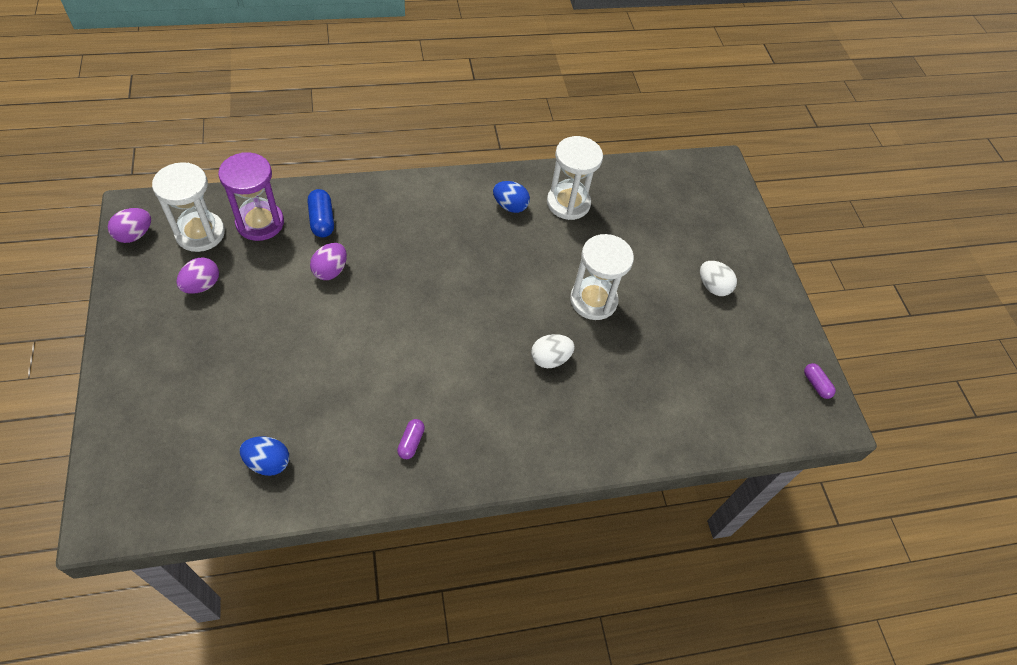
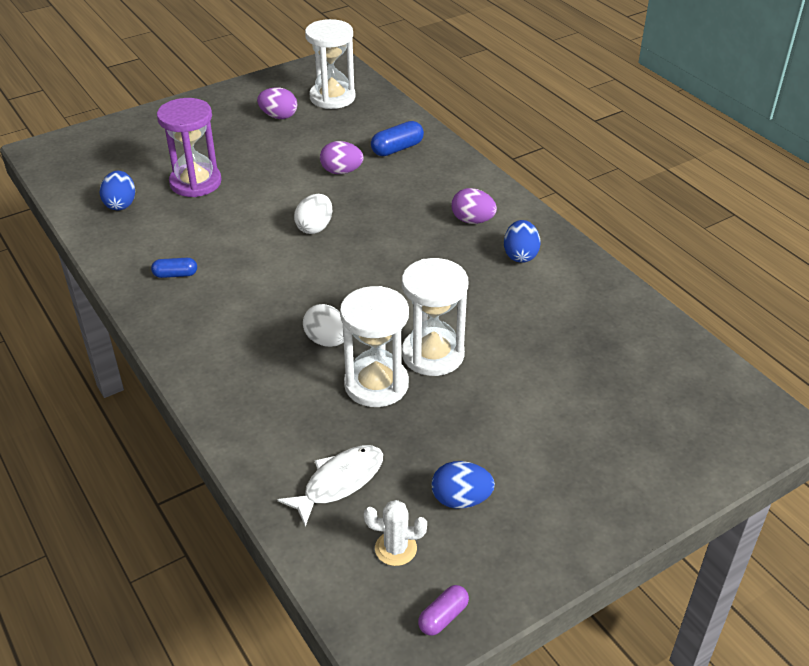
camera: 75 degrees right, 15 degrees down
(135, 235) = (308, 72): purple egg -> purple egg (472, 220)
(260, 223) = (367, 120): purple hourglass -> purple hourglass (195, 182)
(411, 442) = (175, 275): purple capsule -> blue capsule
(568, 203) = (566, 297): white hourglass -> white hourglass (376, 384)
(696, 401) = (339, 482): none -> white fish
(713, 287) = (538, 462): white egg -> white egg (315, 227)
(731, 339) = (461, 499): none -> blue egg
(760, 389) = (395, 548): none -> white cactus

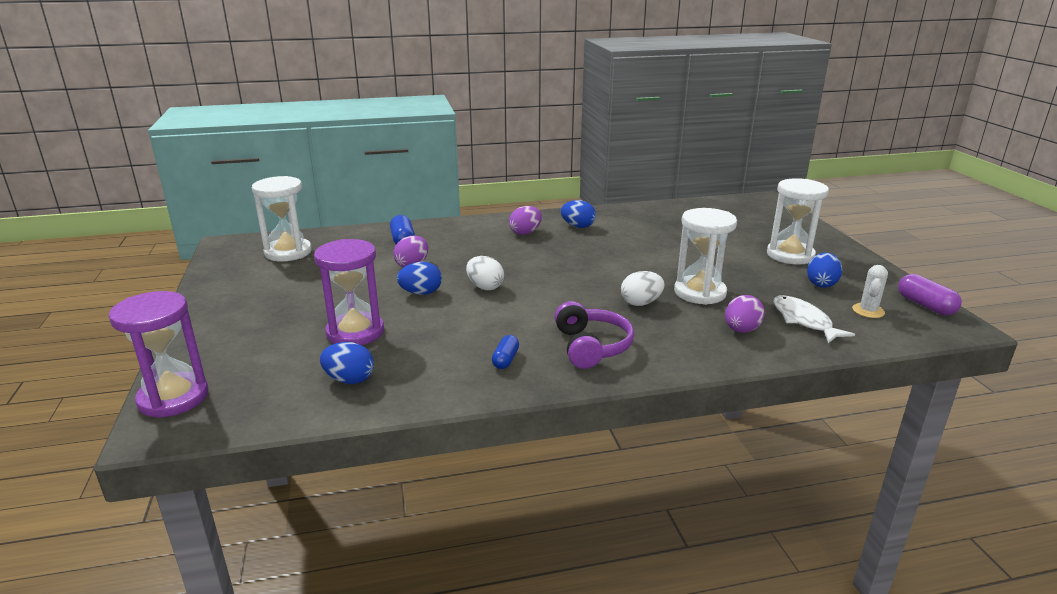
camera: 70 degrees left, 15 degrees down
(78, 140) = (173, 398): none -> purple hourglass
(217, 322) = (591, 346): none -> purple headphones
(278, 116) = (287, 278): purple egg -> purple egg (741, 330)
(283, 194) = (421, 293): none -> blue egg
(433, 354) = (673, 269): white hourglass -> white hourglass (790, 255)
(443, 617) = (925, 305): purple capsule -> purple capsule, size x1.52

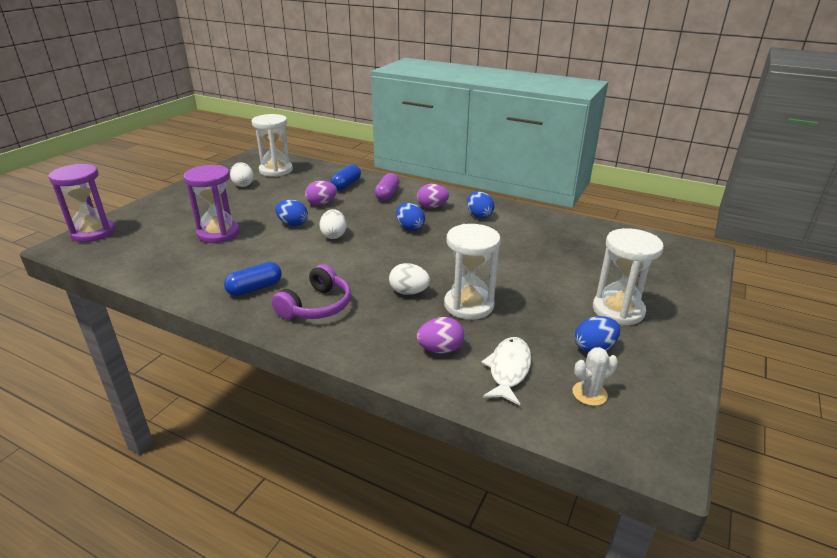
camera: 40 degrees right, 5 degrees up
(277, 278) = (243, 185): none -> white egg
(349, 379) = (167, 260): blue egg -> blue egg (410, 228)
(505, 360) = (255, 288): blue capsule -> blue capsule, size x1.52
(925, 305) = (666, 421): purple capsule -> purple capsule (387, 194)

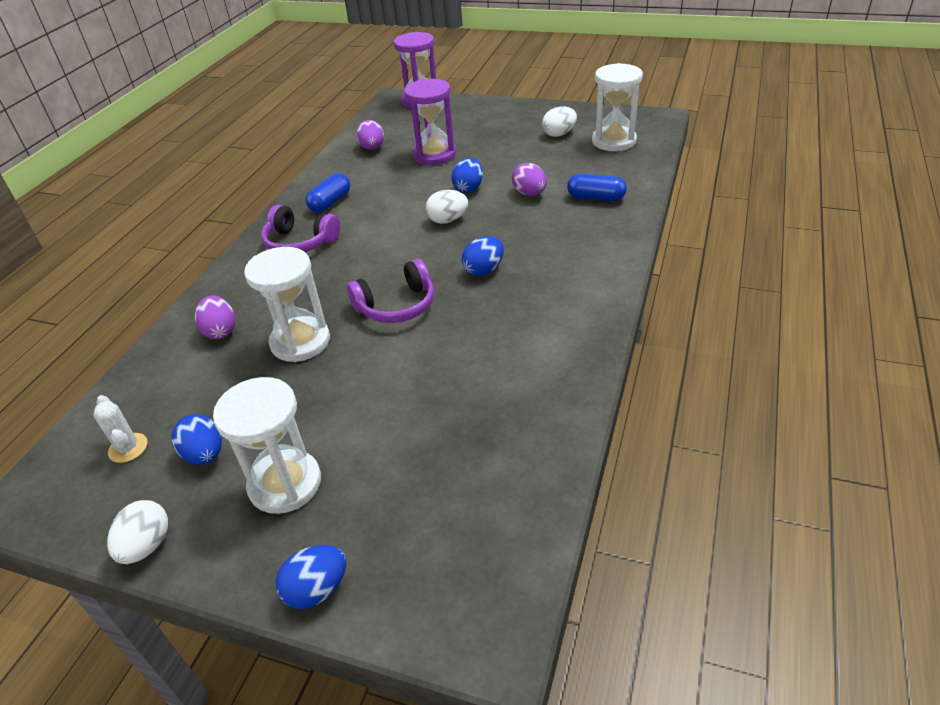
camera: 85 degrees right, 10 degrees up
(255, 288) = (330, 202): blue capsule -> blue capsule turned 75 degrees clockwise
(387, 194) = (581, 235): purple capsule -> none
(409, 292) = (327, 294): white egg -> white egg (147, 545)
(432, 207) = (556, 278): purple egg -> purple egg (372, 148)
(438, 262) = (397, 306): none -> purple headphones
(479, 215) = (544, 326): blue egg -> blue egg (317, 589)
(508, 370) = (179, 382): white fish -> none

